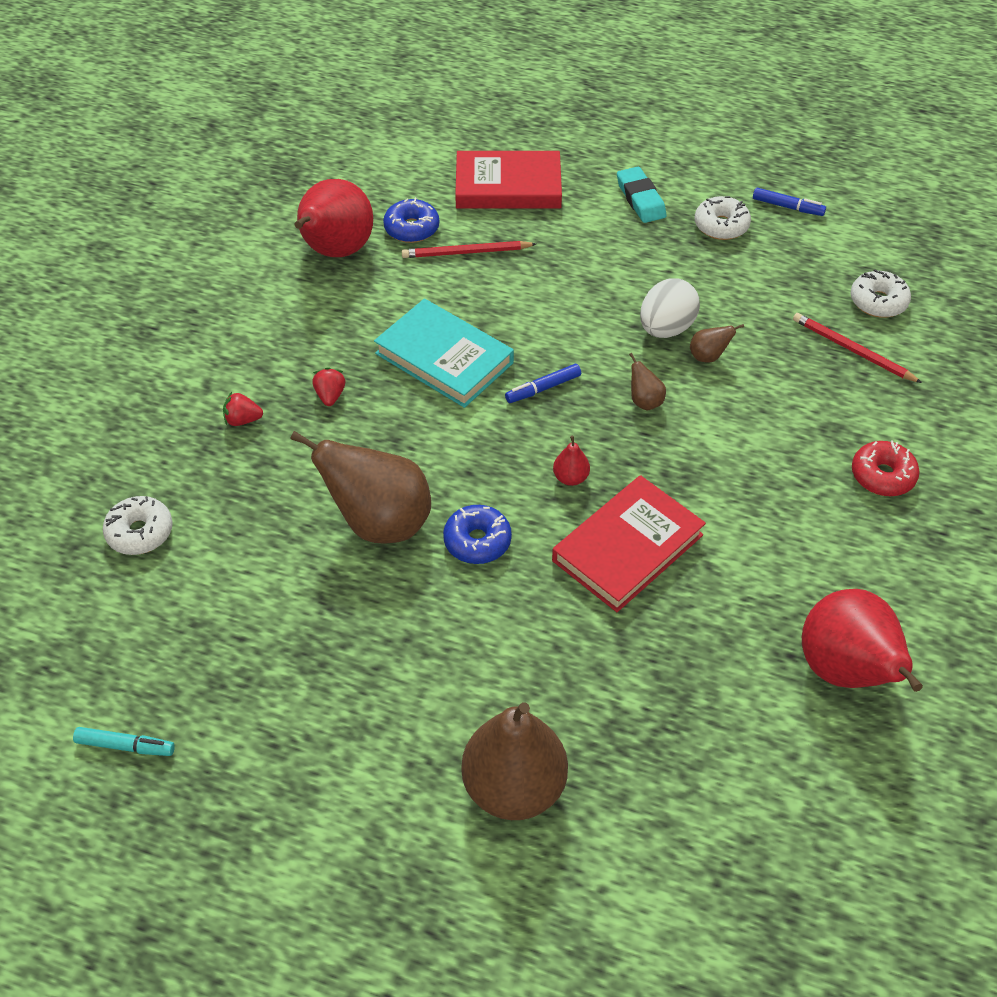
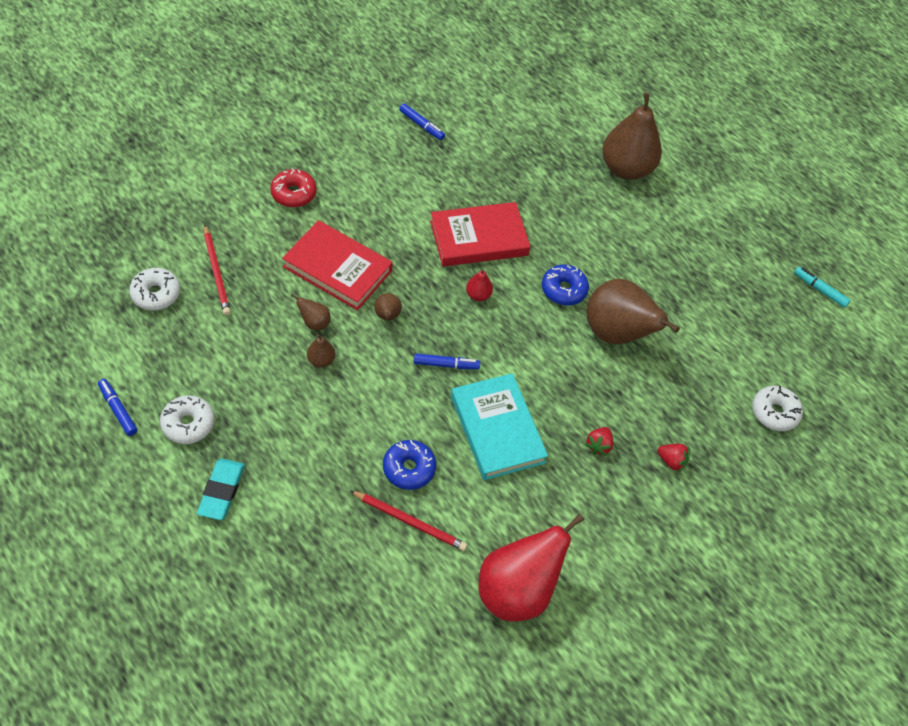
camera: 155 degrees left, 5 degrees up
(411, 228) = (436, 578): blue donut -> blue donut (409, 468)
(508, 186) = (317, 578): red book -> red book (337, 269)
(666, 328) = (321, 360): white egg -> brown pear
(846, 671) = (421, 125): red pear -> blue marker

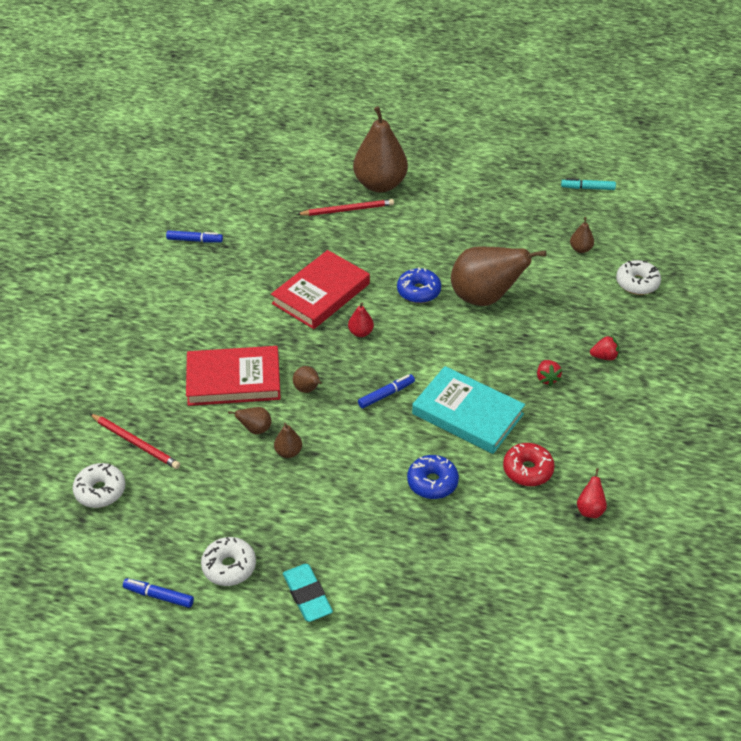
camera: 30 degrees left, 10 degrees down
(293, 193) = (141, 348): red donut -> red donut (527, 470)
(410, 521) = (470, 517): red pencil -> red pencil (347, 210)
(517, 590) = (590, 510): red pear -> red pear, size x0.42
(752, 345) = (580, 249): none -> brown pear

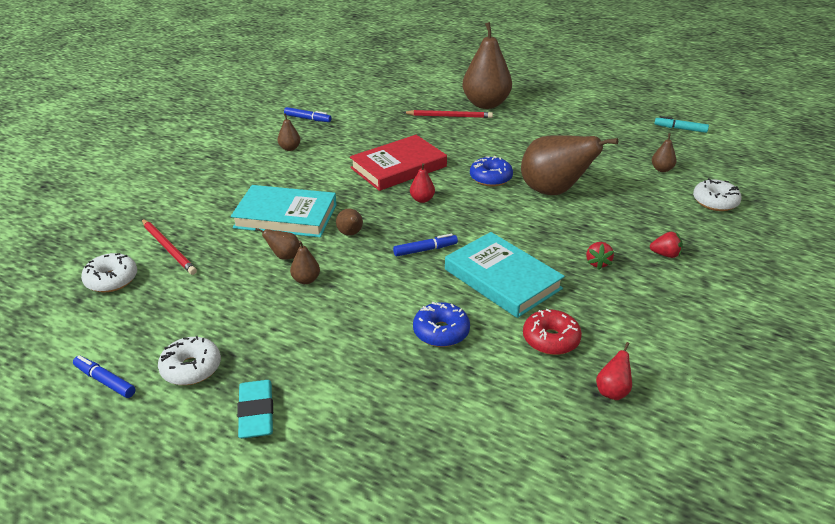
camera: 15 degrees right, 10 degrees down
(195, 288) = (290, 148): none -> brown pear
(233, 380) = (285, 216): red book -> turquoise book

